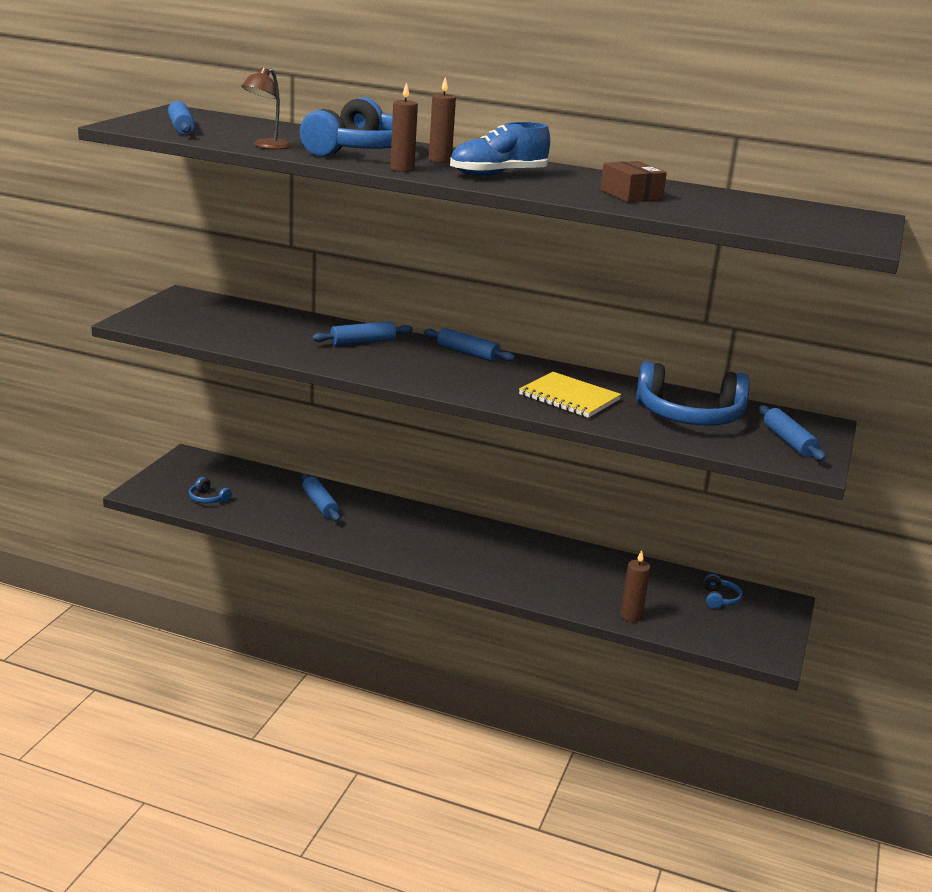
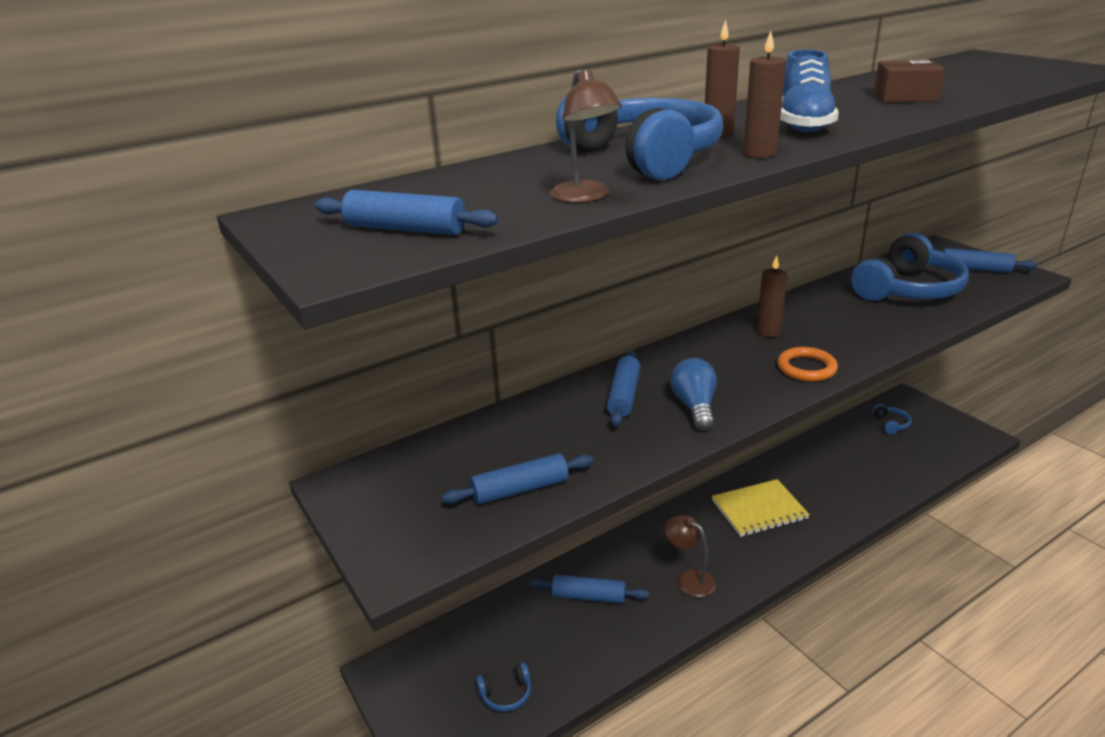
camera: 50 degrees left, 5 degrees up
(375, 363) = (695, 406): none -> blue light bulb
(379, 538) = (689, 579): none -> brown lamp
(467, 353) = (699, 344): blue rolling pin -> blue rolling pin (520, 489)
(479, 390) = (806, 368): none -> orange ring
(569, 397) = (844, 328): yellow notebook -> yellow notebook (759, 510)
(631, 616) = (903, 479): brown candle -> brown candle (768, 332)
(720, 599) = (890, 424): blue headphones -> blue headphones turned 45 degrees clockwise

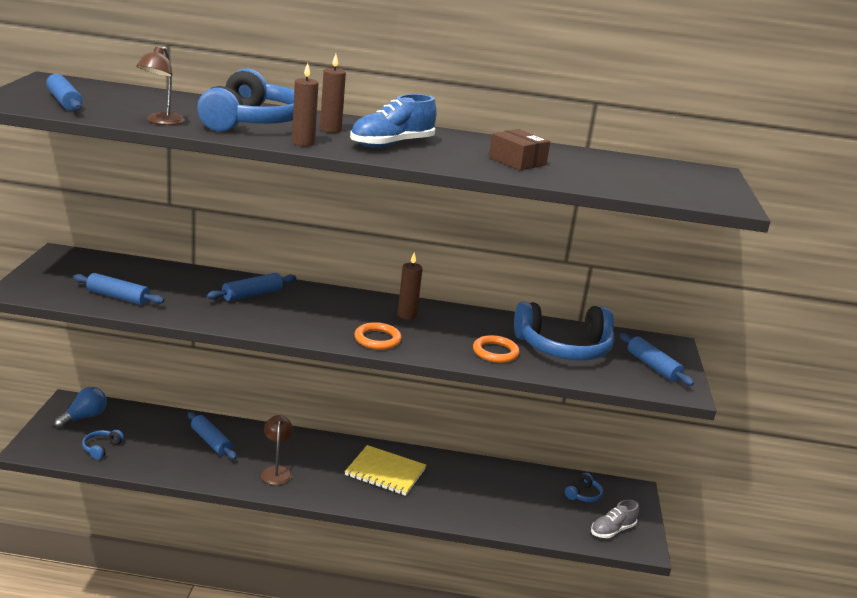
camera: 35 degrees right, 5 degrees down
(506, 694) = (101, 448): blue headphones -> blue headphones turned 90 degrees clockwise
(695, 406) = (272, 318): blue light bulb -> blue light bulb (84, 417)
(889, 322) = (495, 352): none -> orange ring
(951, 438) = (612, 530): none -> grey shoe

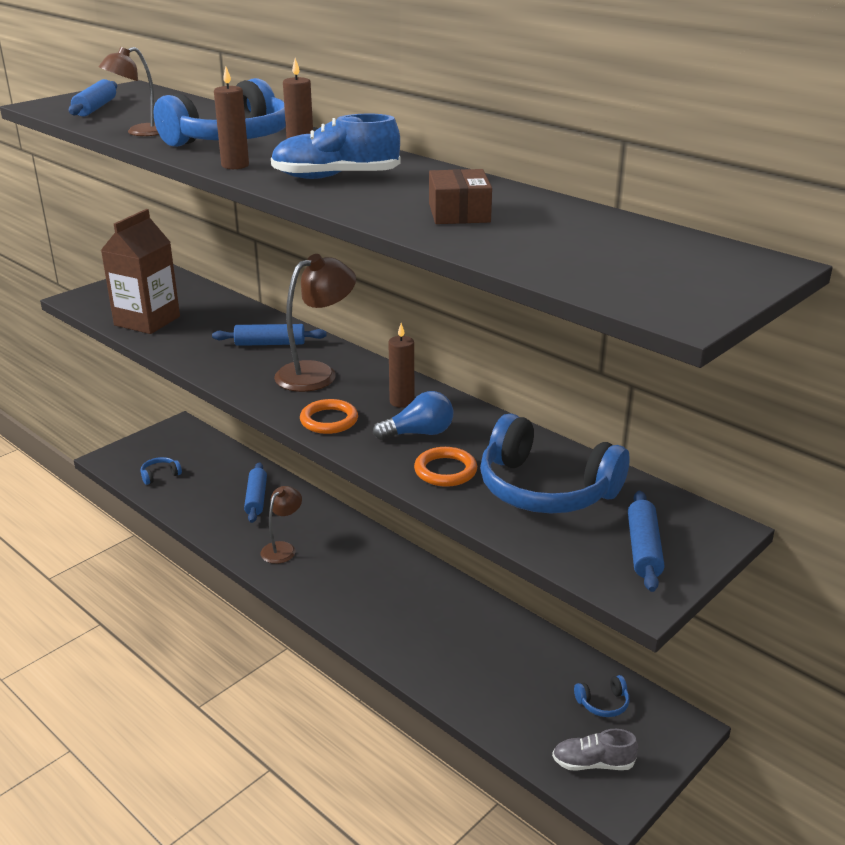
camera: 40 degrees right, 5 degrees up
(84, 417) = (176, 442): blue light bulb -> blue light bulb (419, 433)
(118, 297) = (147, 321): blue rolling pin -> brown carton
(320, 309) = (317, 373): none -> brown lamp
(385, 472) = (390, 588): yellow notebook -> none

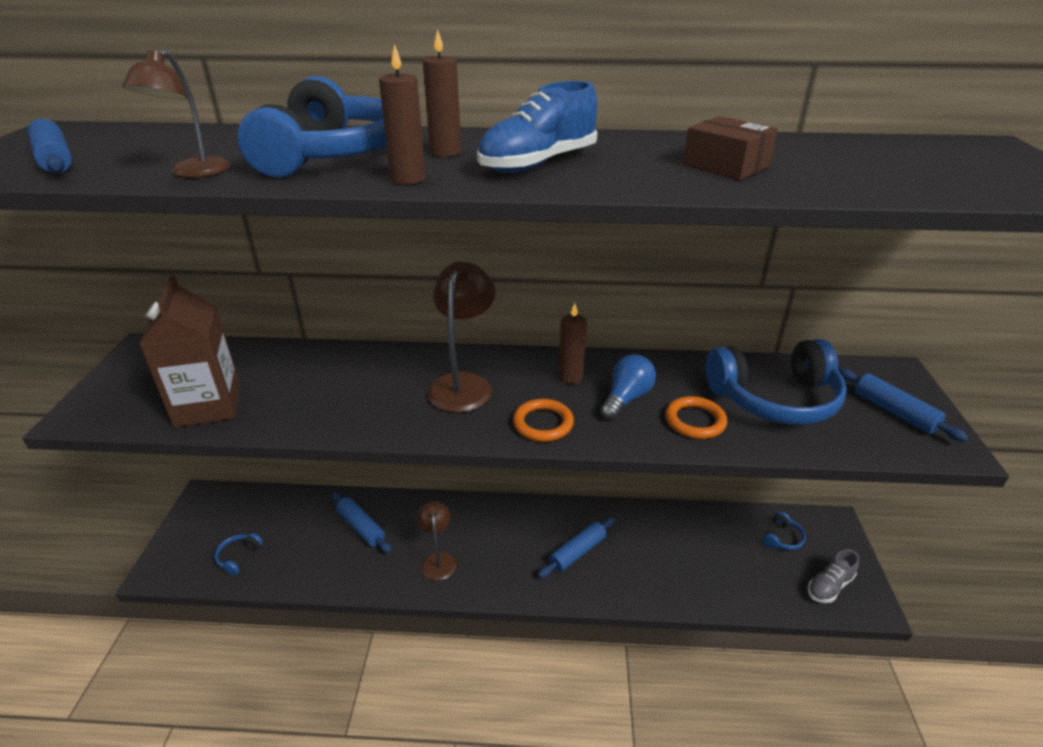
camera: 40 degrees left, 5 degrees up
(270, 343) = (377, 374): blue rolling pin -> blue rolling pin (577, 552)

